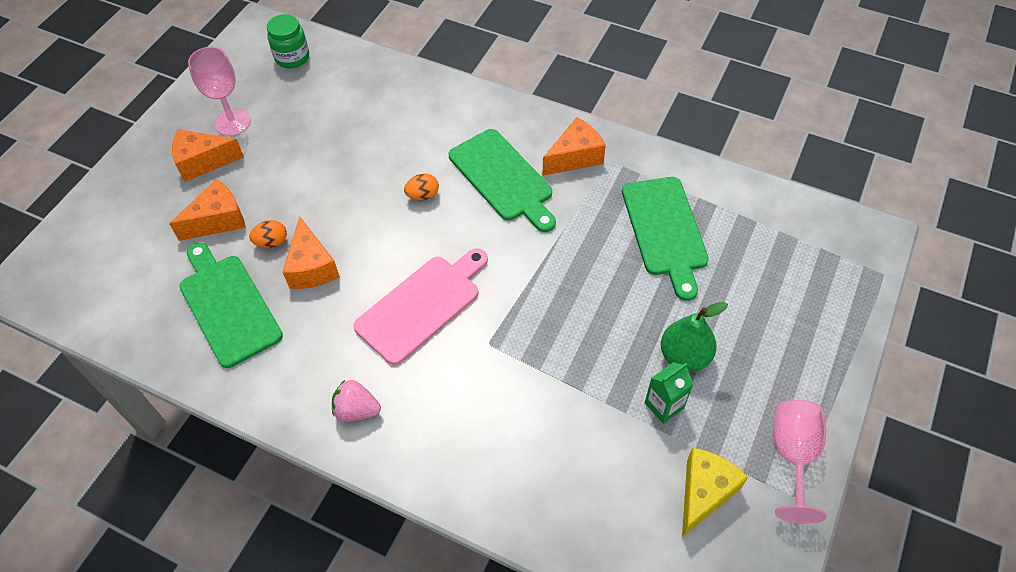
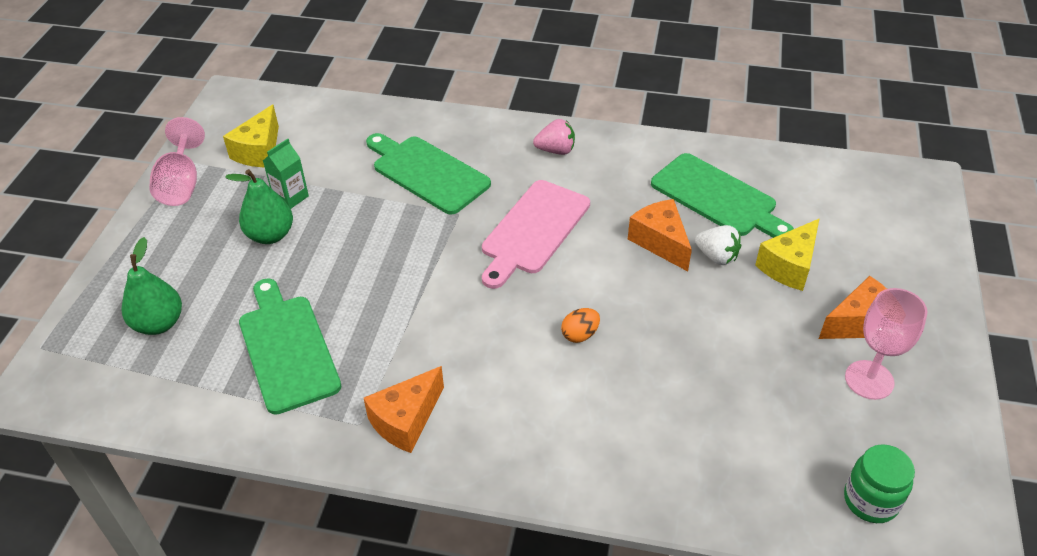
camera: 165 degrees right, 10 degrees down
(218, 220) = (789, 266): orange cheese -> yellow cheese
(271, 242) = (717, 256): orange egg -> white strawberry
(503, 178) = (491, 373): green cutting board -> green cutting board (427, 172)
(781, 276) = (159, 323): none -> green pear

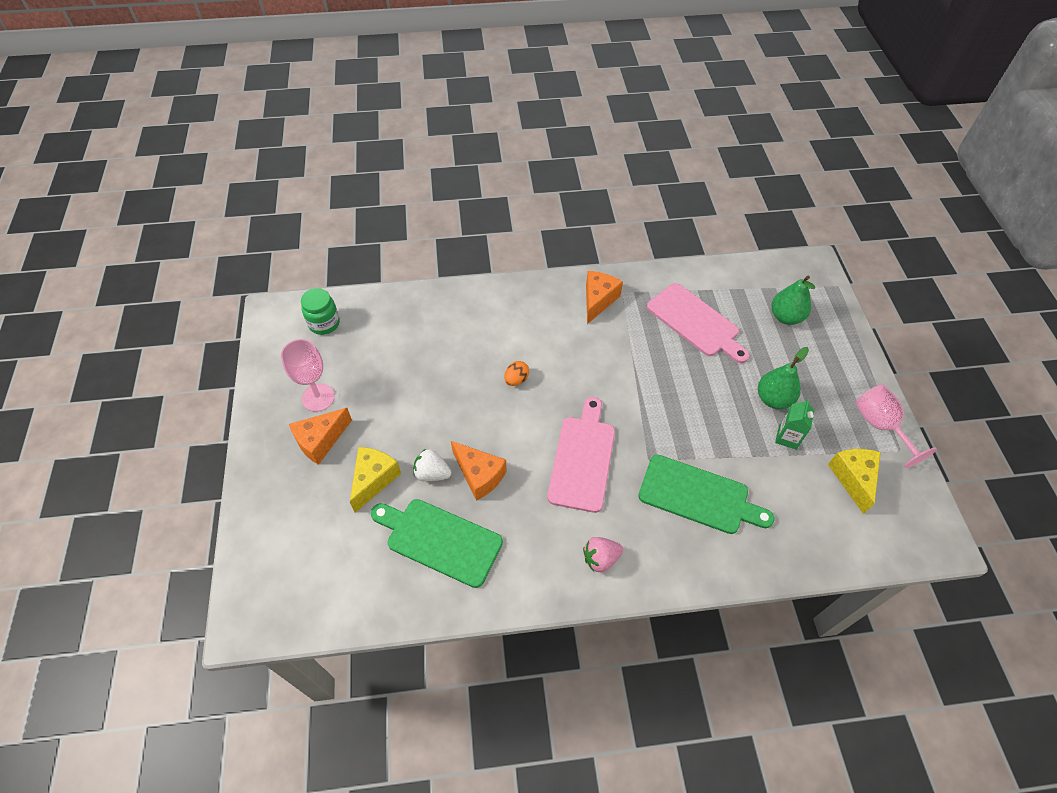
camera: 160 degrees right, 10 degrees up
(287, 348) = (695, 322): green cutting board -> pink cutting board

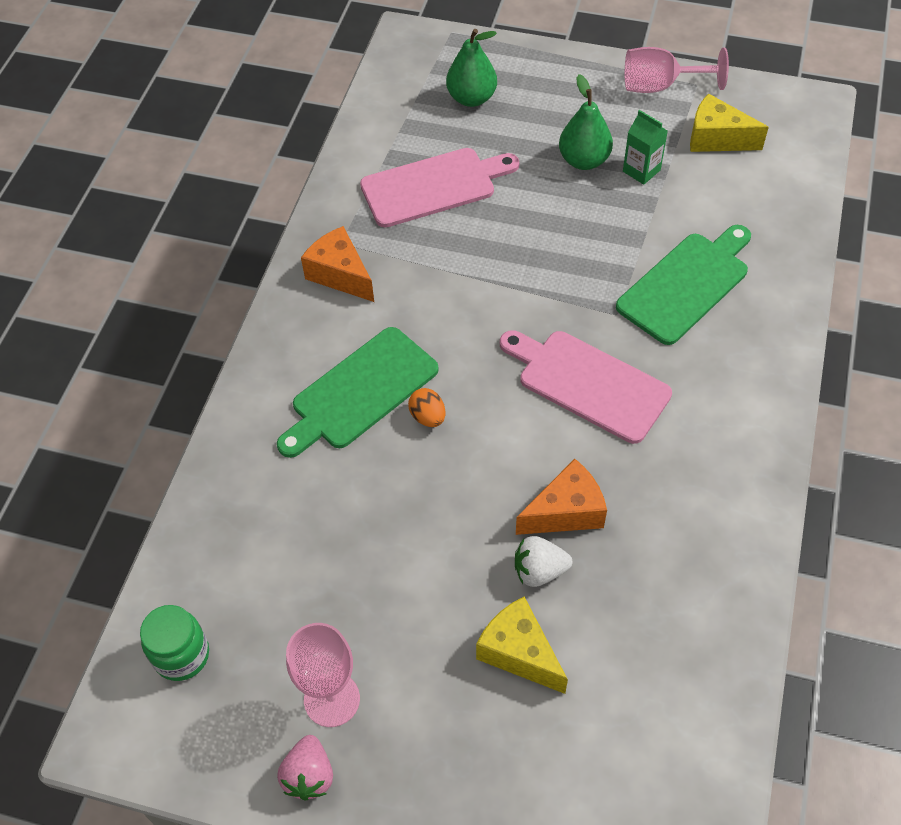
camera: 65 degrees left, 0 degrees up
(320, 441) = (417, 714): orange cheese -> none
(432, 473) = (539, 571): white strawberry -> white strawberry turned 45 degrees clockwise
(440, 540) = (648, 591): green cutting board -> green cutting board (360, 392)
(600, 559) = (736, 414): pink strawberry -> pink strawberry (309, 775)

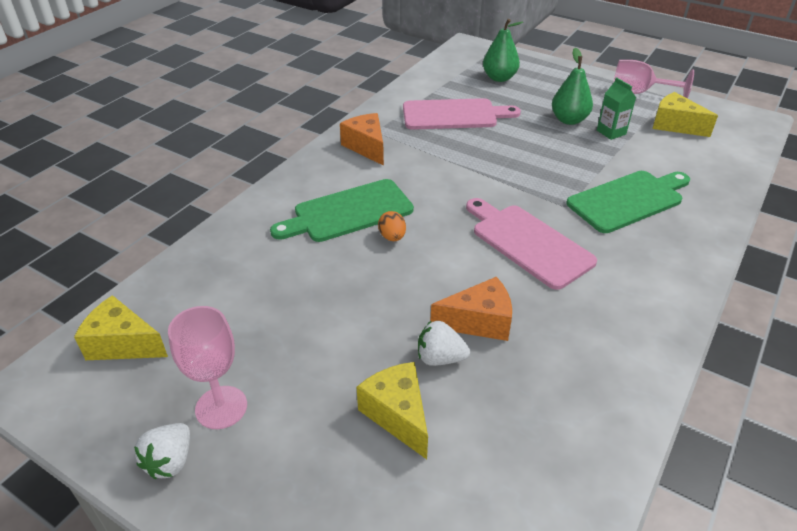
camera: 15 degrees right, 15 degrees down
(181, 655) = (123, 344): green jar -> yellow cheese
(309, 775) = (170, 461): pink strawberry -> white strawberry

